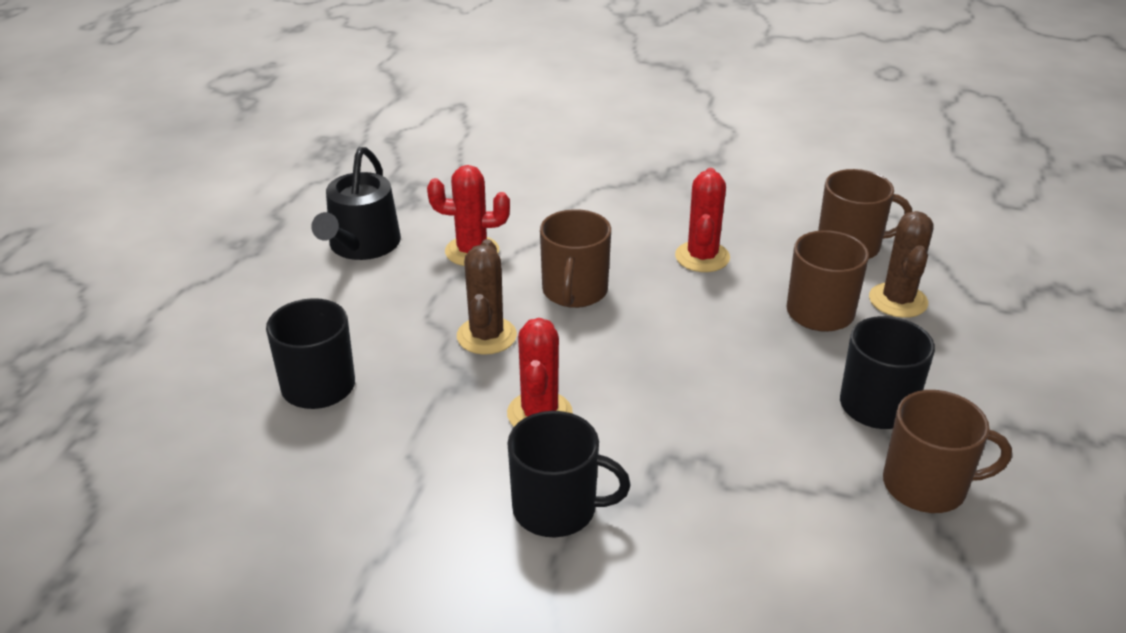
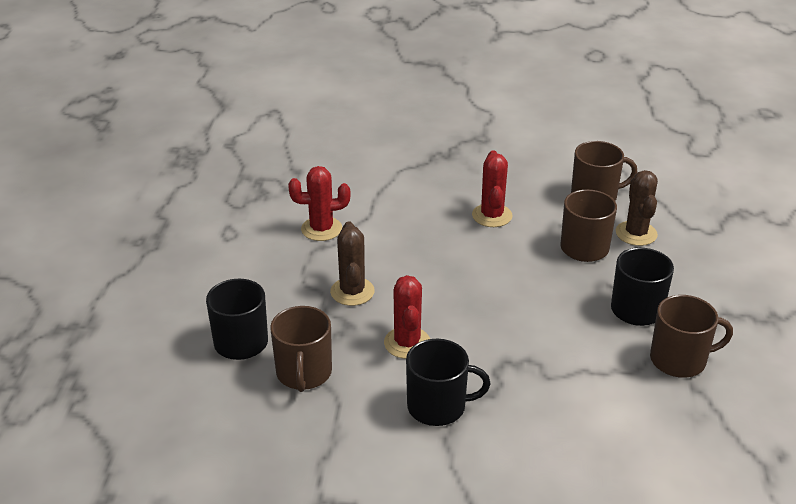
camera: 10 degrees left, 0 degrees up
(361, 245) = (236, 233): black watering can -> none
(574, 291) = (406, 251): brown mug -> brown mug (304, 373)

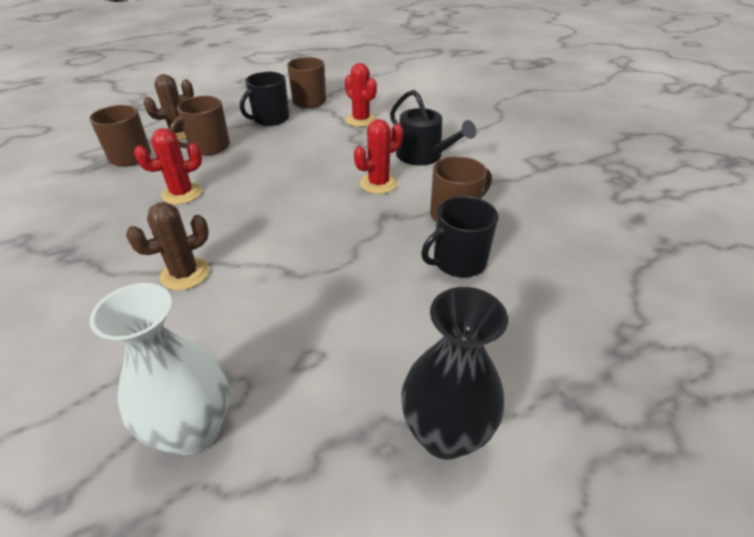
camera: 120 degrees left, 5 degrees up
(120, 265) = (445, 434): none -> black vase
(225, 184) = (194, 430): none -> white vase
(321, 229) = (258, 285): red cactus -> red cactus (361, 120)
(352, 292) = (342, 228): brown cactus -> brown cactus (185, 274)
(438, 406) = (423, 156): black mug -> black watering can

